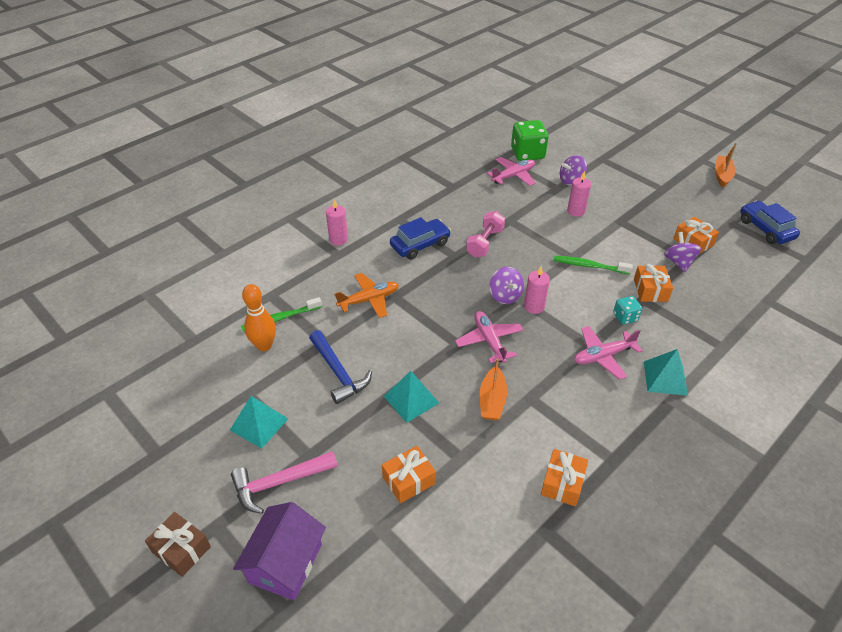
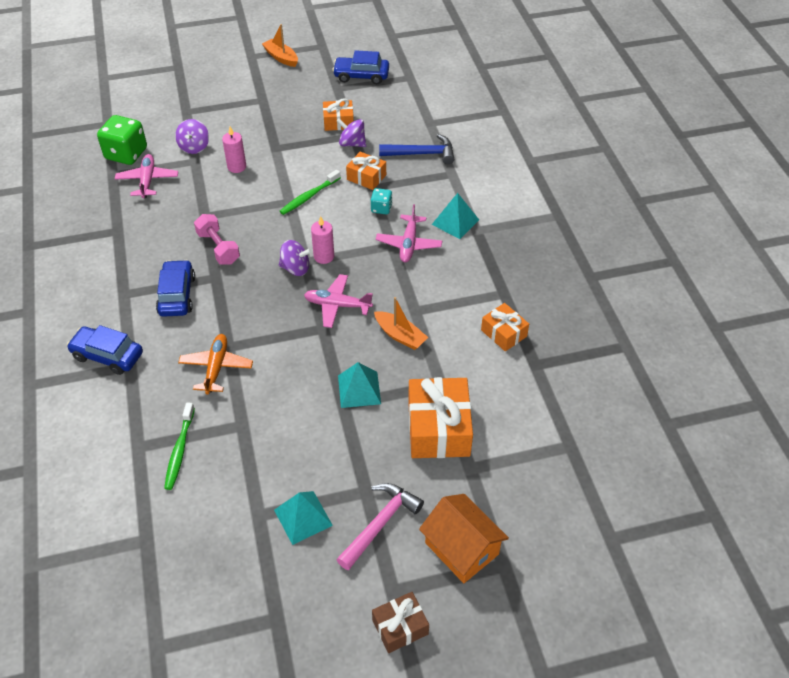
camera: 60 degrees left, 5 degrees up
(264, 345) = (206, 477): orange bowling pin -> none
(279, 483) = (380, 524): pink hammer -> pink hammer turned 150 degrees counterclockwise
(285, 563) = (462, 548): purple house -> orange house
(338, 239) = (107, 356): pink candle -> blue car
(338, 372) = (288, 430): blue hammer -> blue hammer (421, 154)
(408, 480) = (438, 428): orange gift -> orange gift, size x1.76

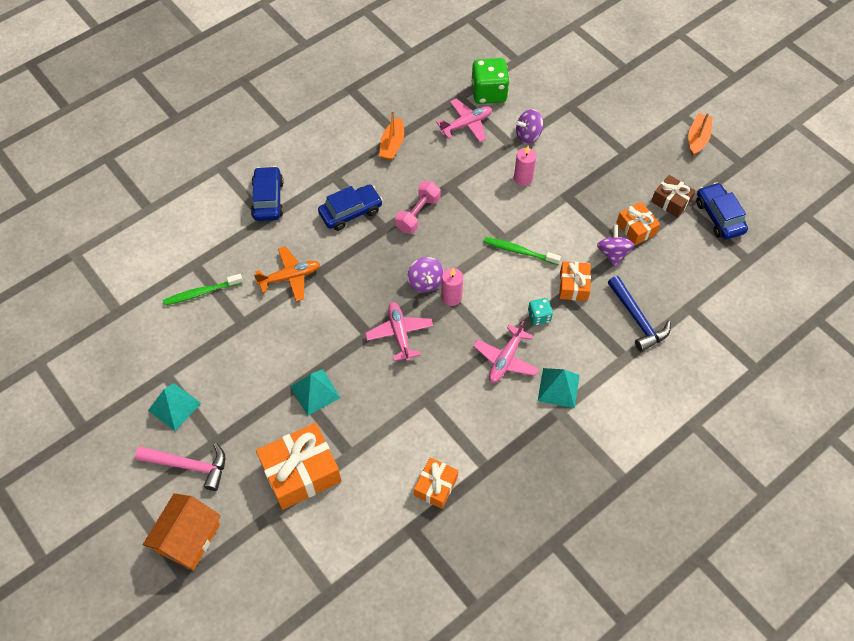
camera: 65 degrees right, 10 degrees up
(400, 335) = (390, 399): orange boat -> orange boat (392, 145)
(400, 627) = (103, 519): brown gift -> brown gift (671, 201)
(408, 244) = (505, 359): pink plane -> pink plane turned 45 degrees counterclockwise

